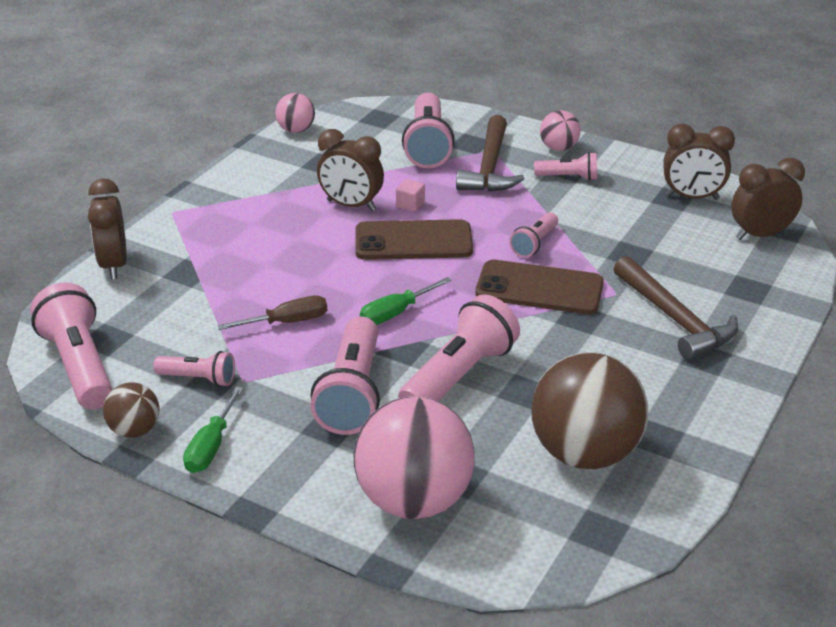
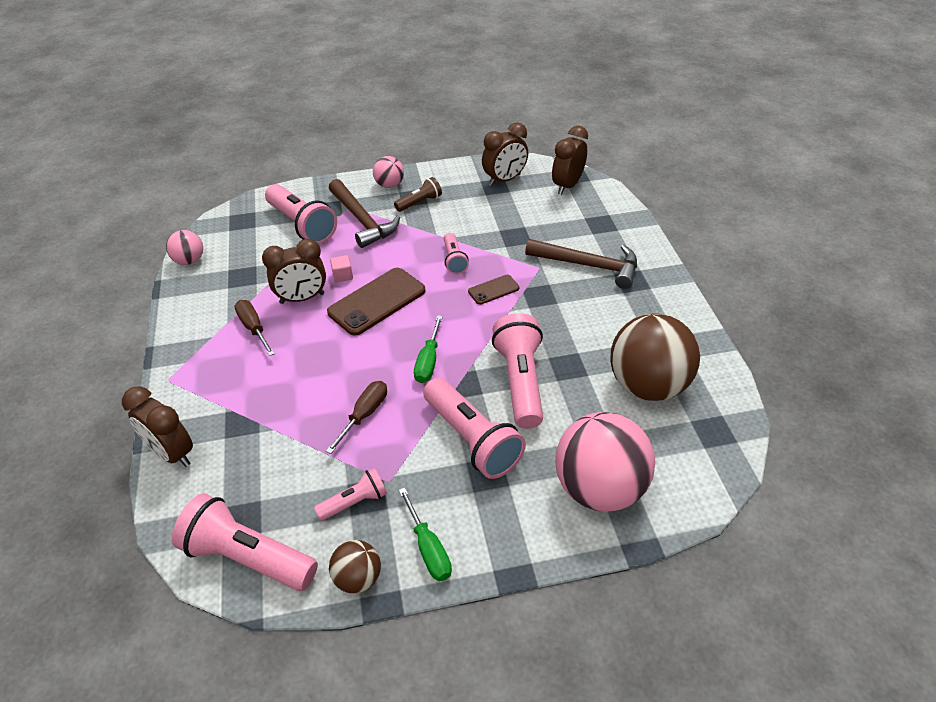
camera: 40 degrees left, 10 degrees up
(282, 208) = (254, 328): none -> brown screwdriver
(539, 288) = (493, 290): brown phone -> brown phone, size x0.52
(568, 177) = (419, 202): pink flashlight -> brown flashlight

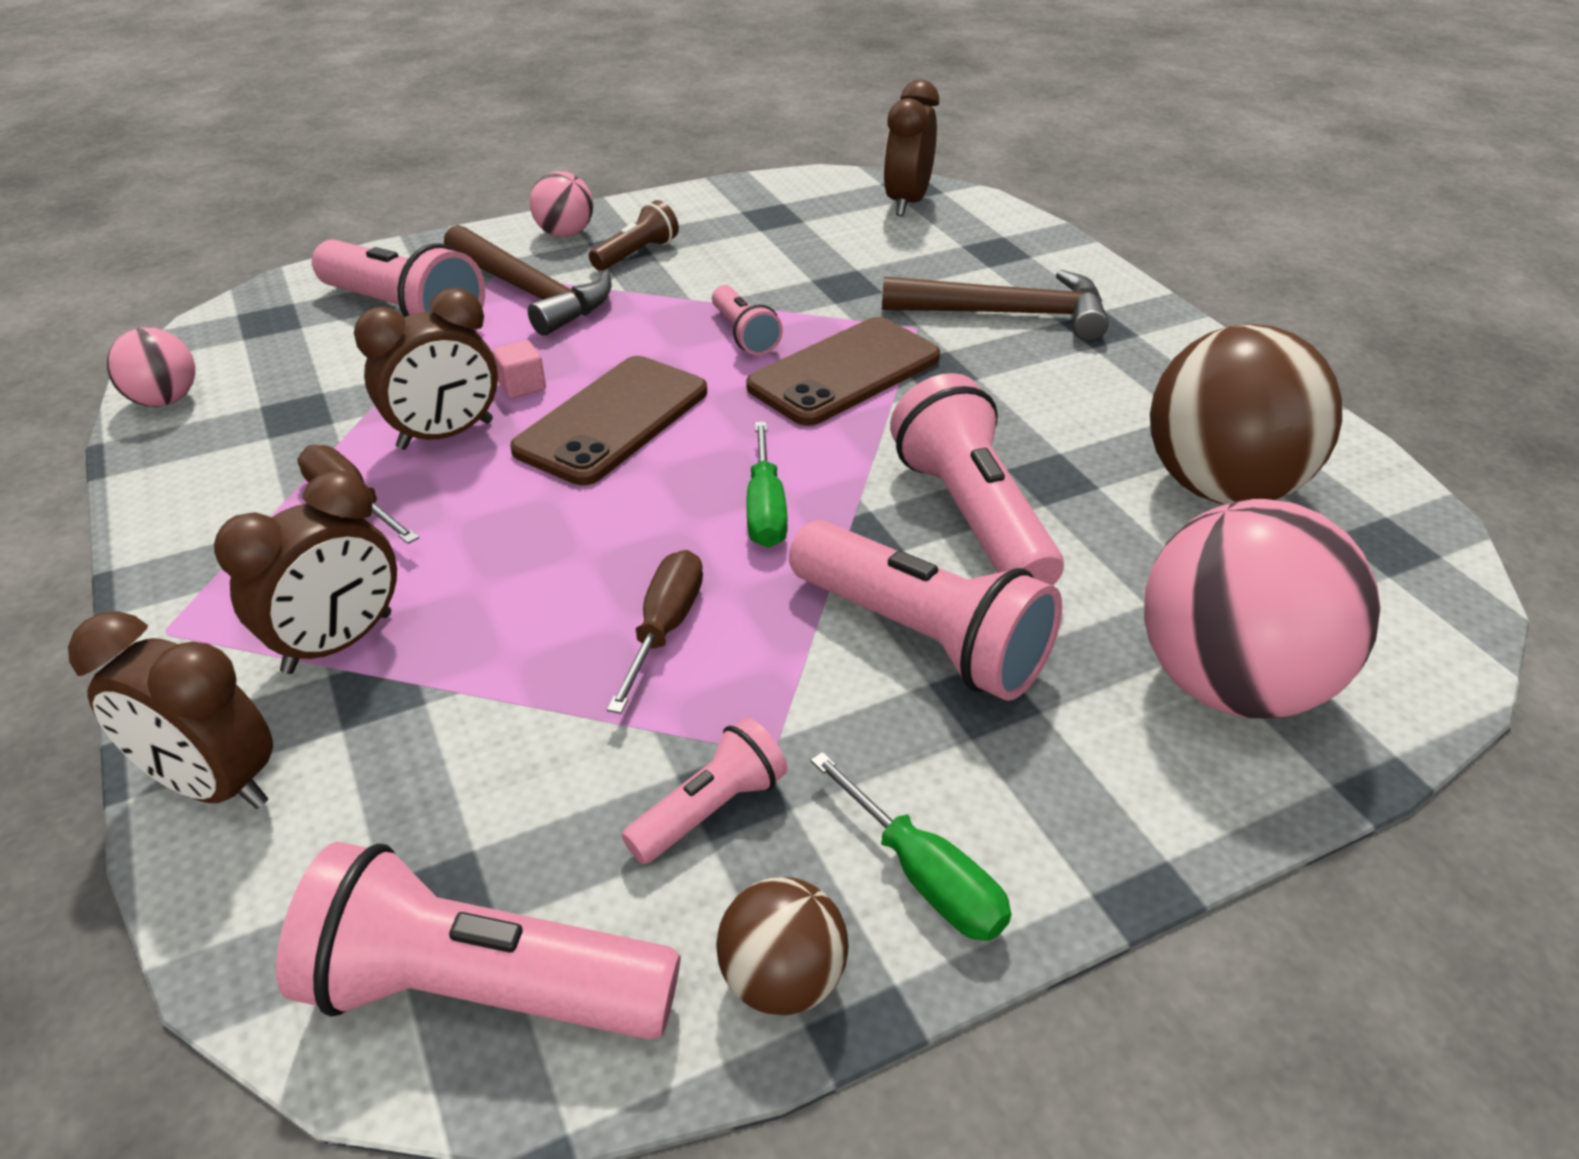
camera: 15 degrees left, 5 degrees down
(493, 290) = (844, 372): brown phone -> brown phone, size x1.93
(504, 180) = (787, 206): brown clock -> brown clock (339, 643)

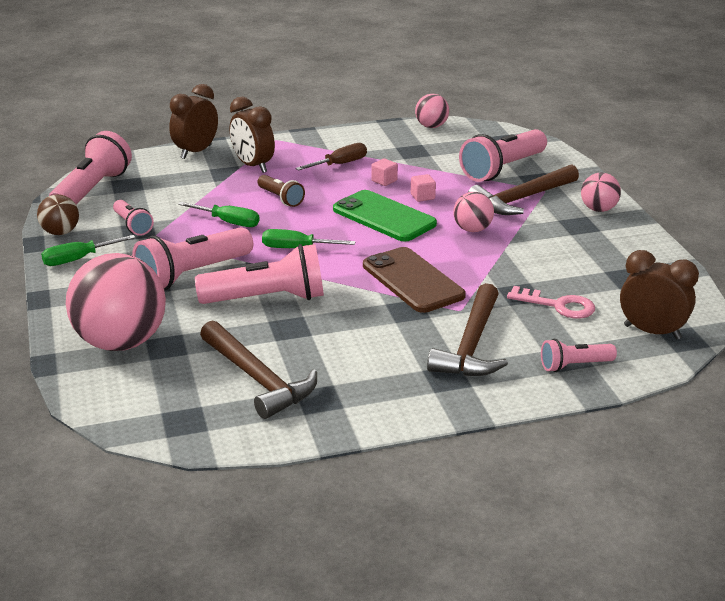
camera: 100 degrees right, 10 degrees down
(446, 435) = (384, 181): brown clock -> pink cube
(612, 420) = (384, 217): brown phone -> green phone
(636, 254) = (569, 229): brown flashlight -> brown flashlight (281, 198)
(650, 330) = (472, 229): none -> pink ball
(664, 629) = (228, 222): brown screwdriver -> green screwdriver
(744, 335) = (462, 255): pink flashlight -> pink flashlight (574, 365)
(869, 258) = (558, 305): none -> pink key
(1221, 487) = (257, 379): brown ball -> brown hammer

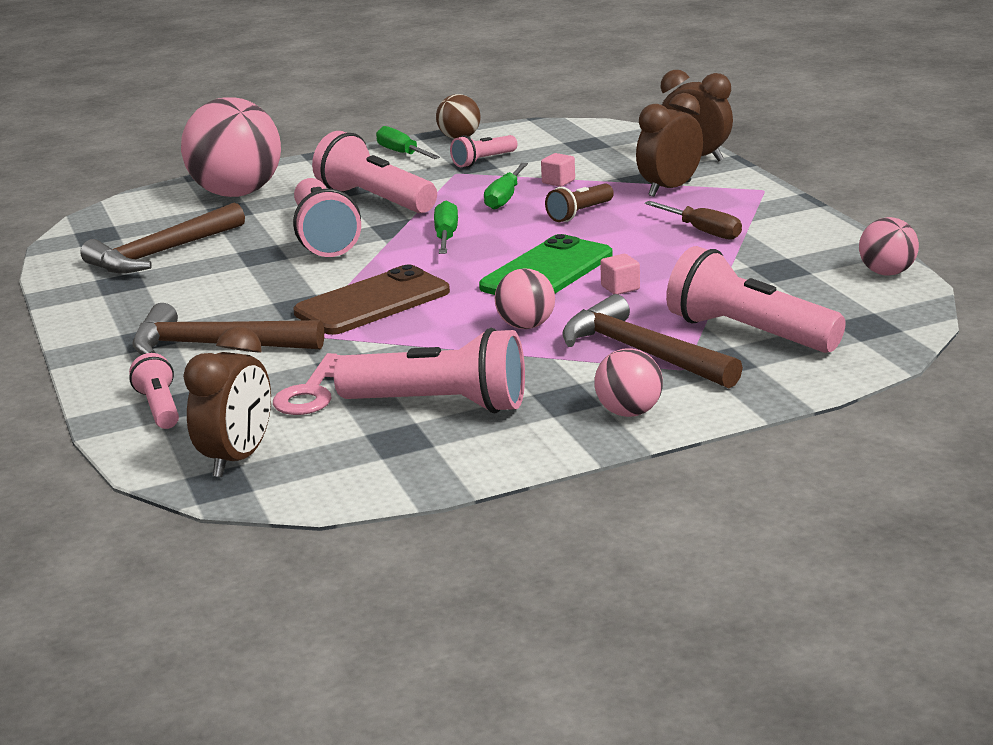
camera: 85 degrees right, 5 degrees down
(92, 190) = (563, 133): pink flashlight -> pink flashlight (440, 404)
(384, 181) = (662, 261): pink cube -> pink cube (558, 182)

